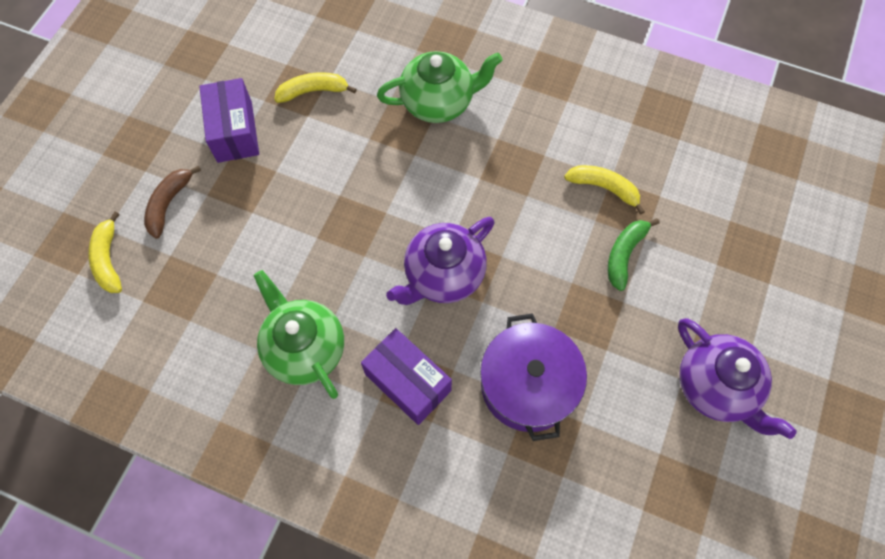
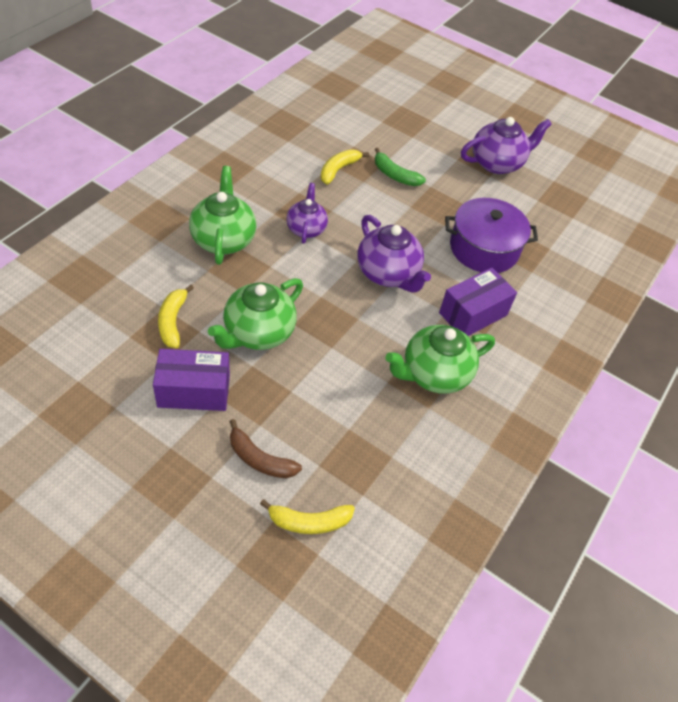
camera: 85 degrees left, 15 degrees down
(318, 166) = (258, 333): none -> green teapot
(485, 175) = (306, 229): none -> purple teapot

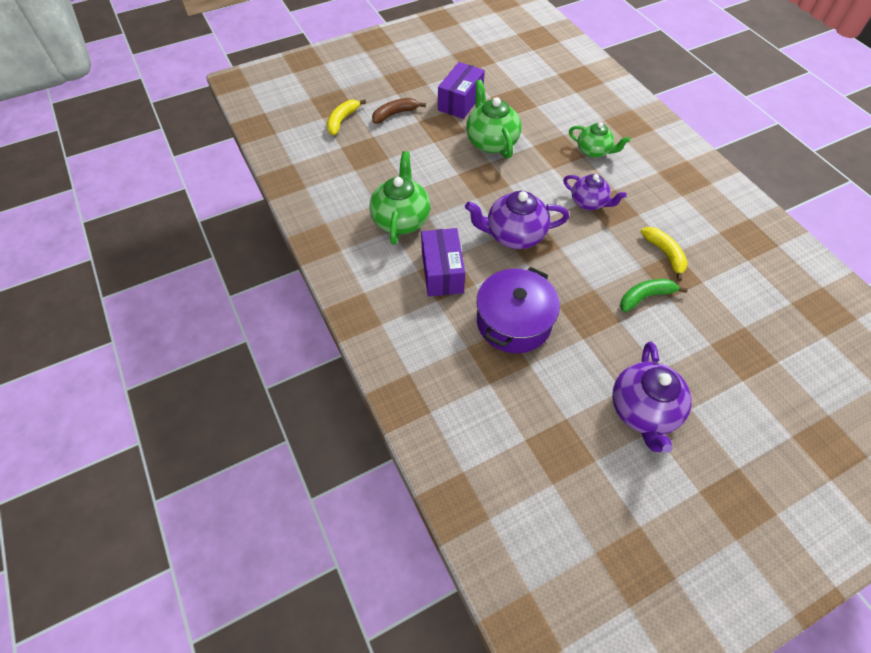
camera: 125 degrees right, 5 degrees up
(173, 321) = (522, 107): yellow banana -> none
(223, 239) = (593, 151): green teapot -> green teapot, size x0.65

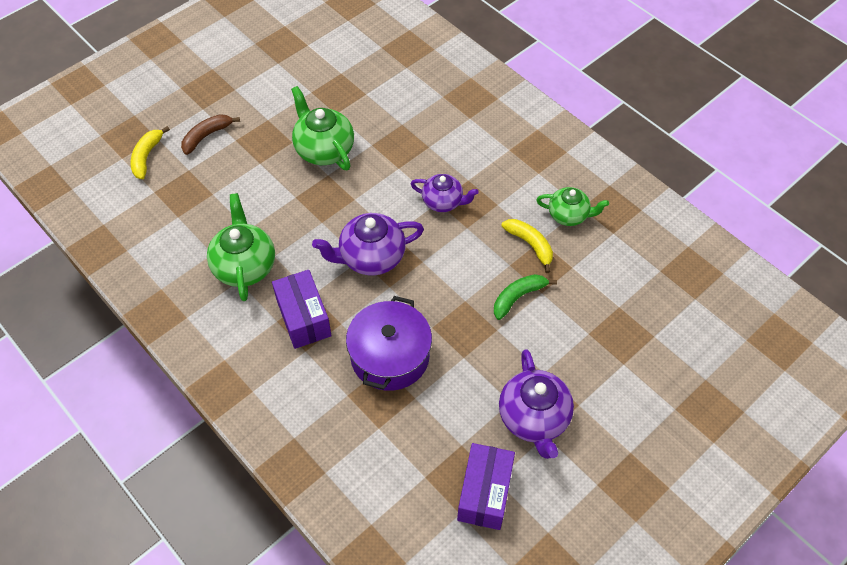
camera: 15 degrees left, 0 degrees up
(460, 102) = (278, 105): purple box -> purple box (484, 493)
(593, 151) = (438, 138): green teapot -> green teapot (568, 215)

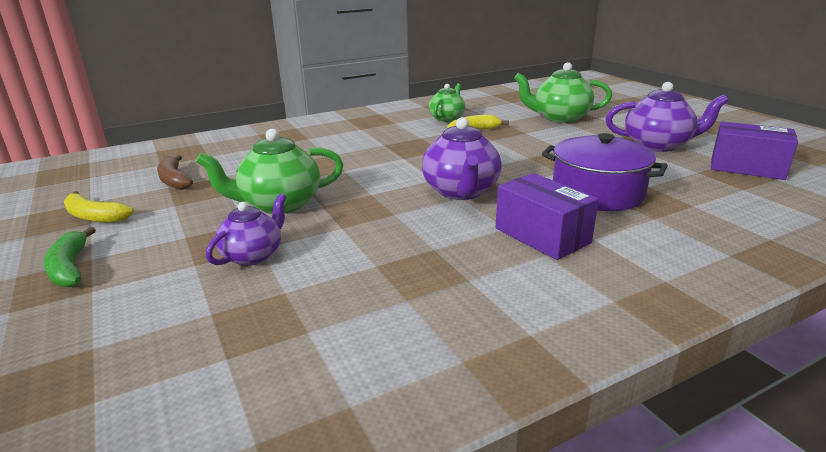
camera: 75 degrees left, 30 degrees down
(147, 157) = (129, 363): yellow banana -> yellow banana (95, 217)
(206, 136) = (157, 290): brown banana -> brown banana (174, 180)
(244, 266) = (443, 272): green teapot -> green teapot (560, 118)
(303, 318) = (542, 235): purple box -> purple box turned 60 degrees clockwise
(443, 202) = (404, 155): purple teapot -> purple teapot (253, 255)
(518, 297) = (529, 139): green banana -> green banana (70, 268)

